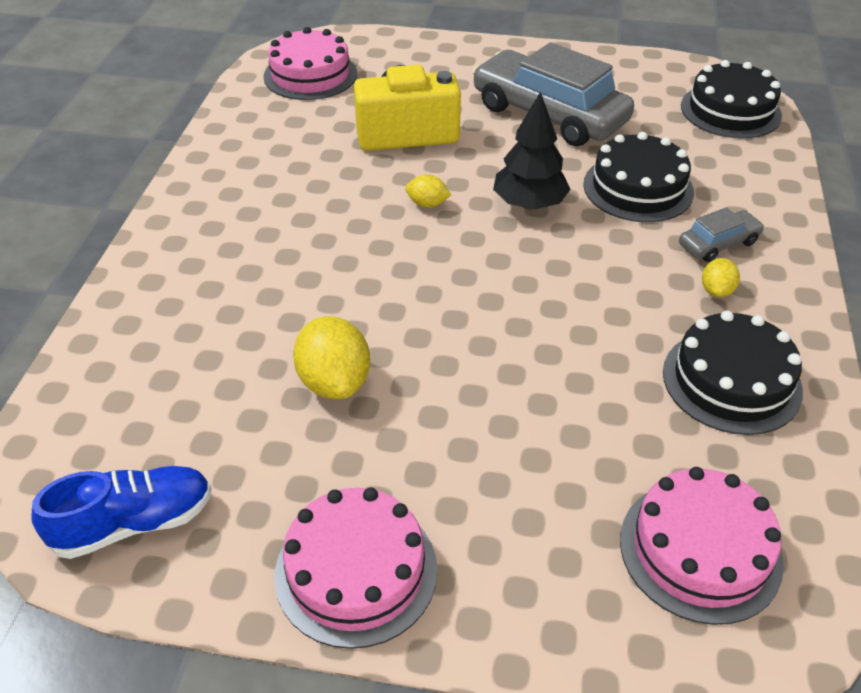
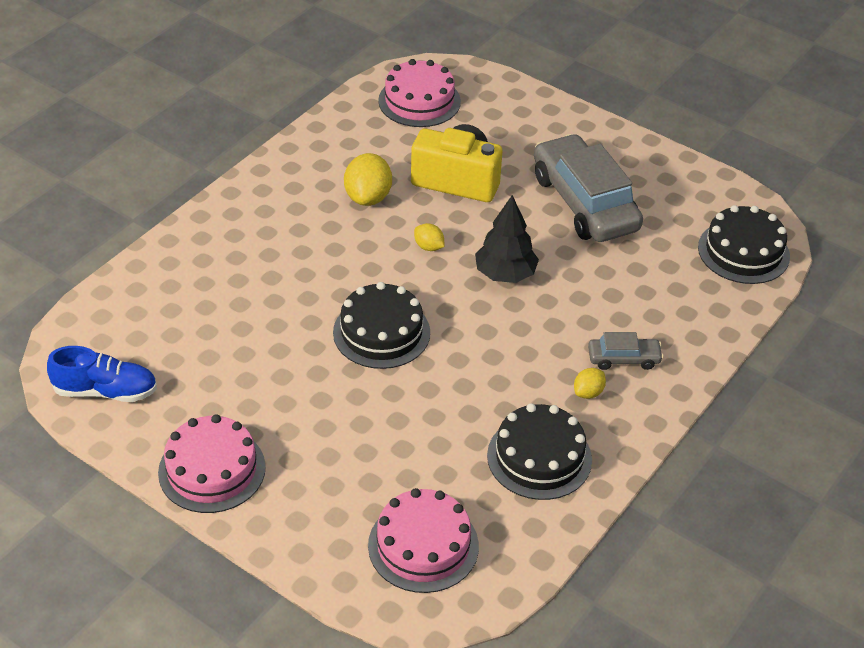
camera: 25 degrees right, 0 degrees up
(334, 382) = (274, 353): yellow lemon -> yellow lemon (368, 197)
(638, 188) = (601, 291): black cake -> black cake (381, 332)

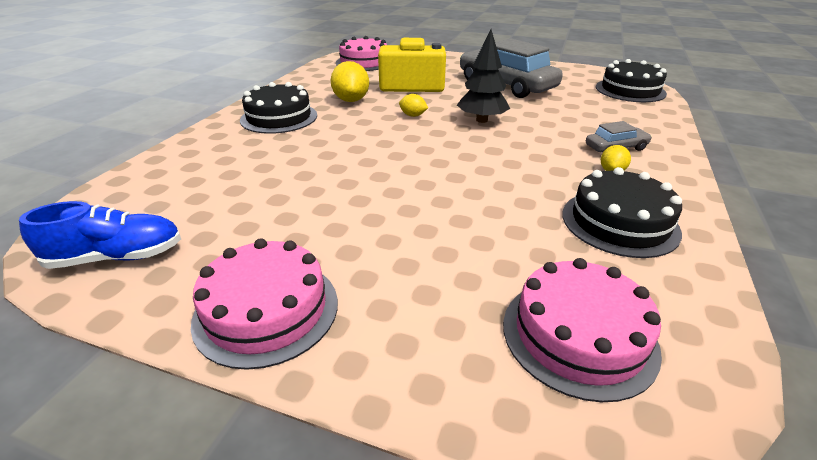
camera: 15 degrees left, 10 degrees down
(381, 332) = (405, 164): black cake -> black cake (279, 117)

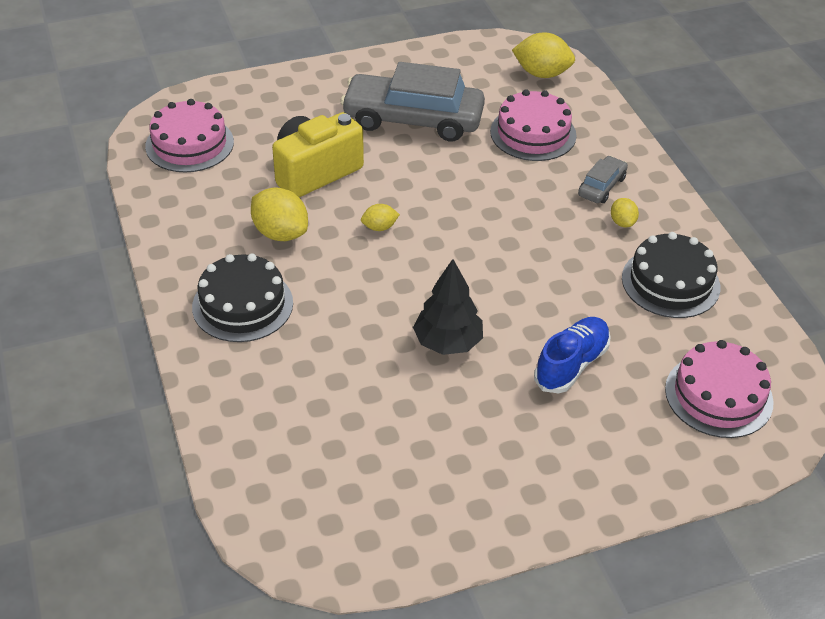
camera: 40 degrees left, 10 degrees up
(117, 257) = (368, 534): blue shoe -> blue shoe (571, 365)
(266, 310) = (534, 497): pink cake -> pink cake (533, 133)
(481, 120) = (453, 201): black tree -> black tree (447, 342)
(630, 90) = (542, 73): black cake -> yellow lemon

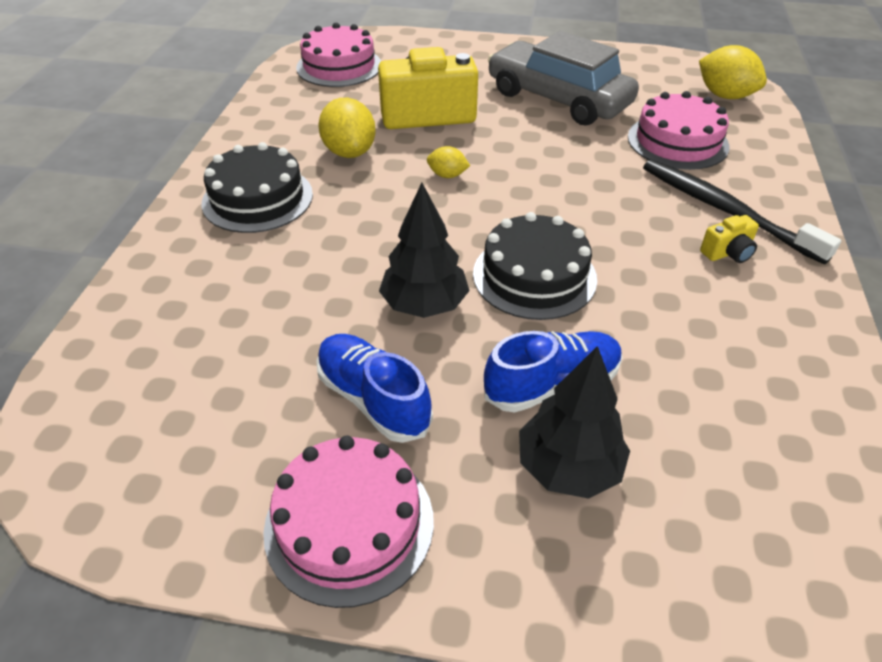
camera: 30 degrees right, 0 degrees up
(467, 422) = (373, 399): none -> blue shoe
(601, 186) = (725, 210): grey car -> black toothbrush
(615, 412) = (568, 467): none -> black tree
(622, 222) = (727, 253): yellow lemon -> yellow camera
(670, 282) = (751, 338): black cake -> black cake (534, 276)
(718, 395) = (736, 509): pink cake -> pink cake (349, 524)

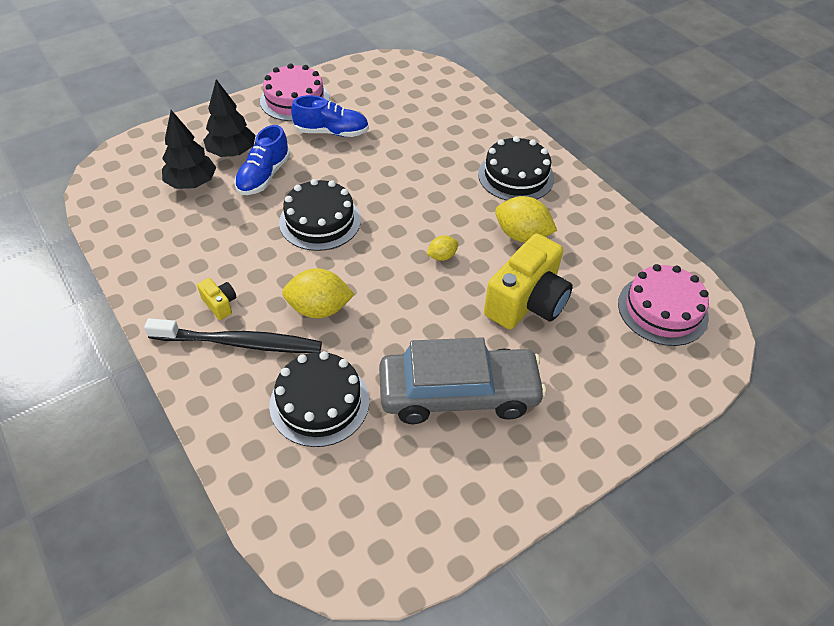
camera: 135 degrees right, 5 degrees up
(424, 305) = (357, 176): black tree -> black tree (192, 183)
(677, 141) = (319, 402): pink cake -> black cake
(725, 95) = (321, 517): yellow lemon -> yellow lemon (319, 309)
(727, 253) = (220, 304): yellow camera -> yellow camera turned 120 degrees clockwise

